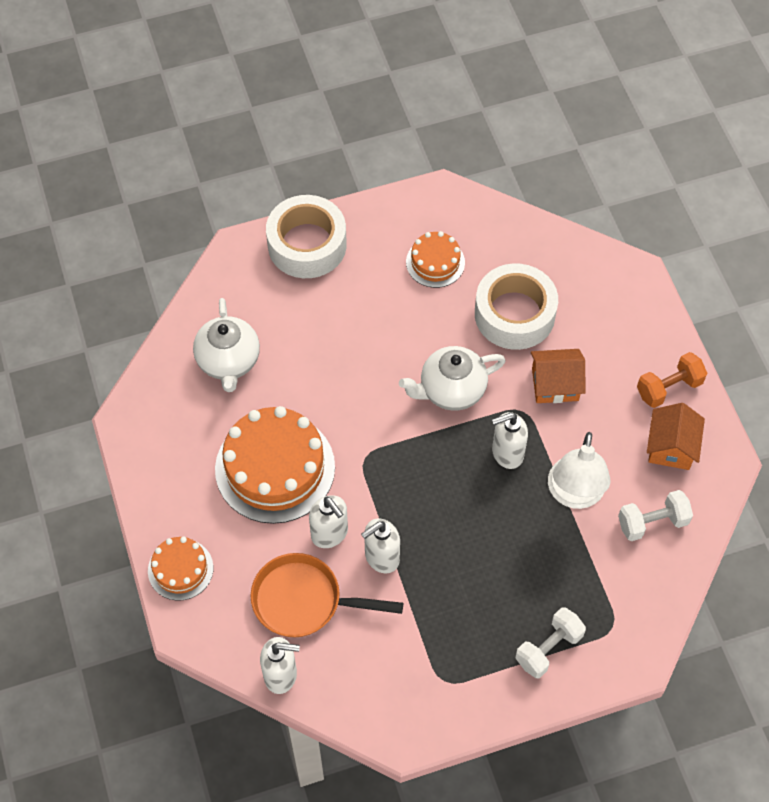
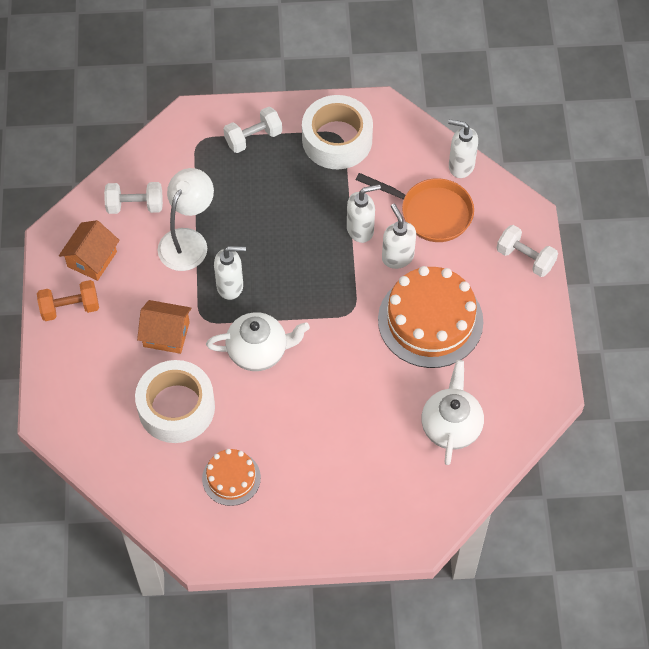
camera: 165 degrees left, 0 degrees up
(180, 569) = (525, 258): orange cake -> white dumbbell
(307, 245) = (349, 528): white tape -> white tape (337, 139)

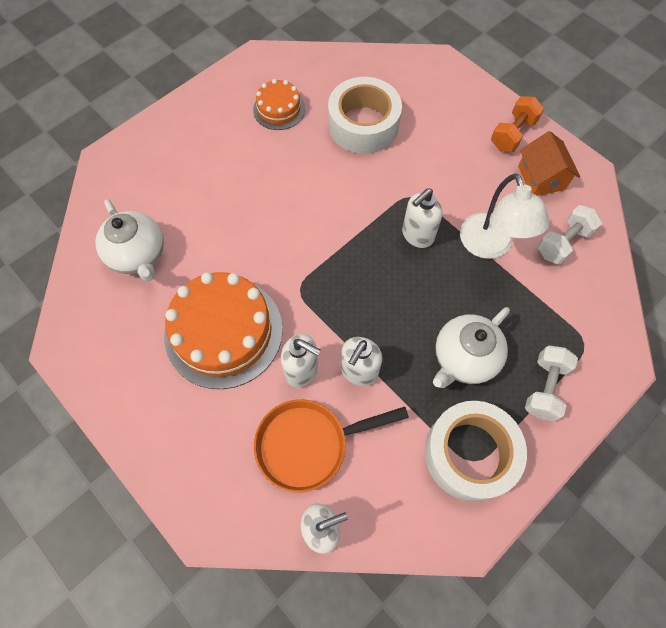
camera: 140 degrees right, 5 degrees up
(166, 334) = (425, 165): orange house -> none
(258, 351) = (344, 203): white teapot -> white teapot (464, 358)
(525, 258) = (176, 468): white dumbbell -> none

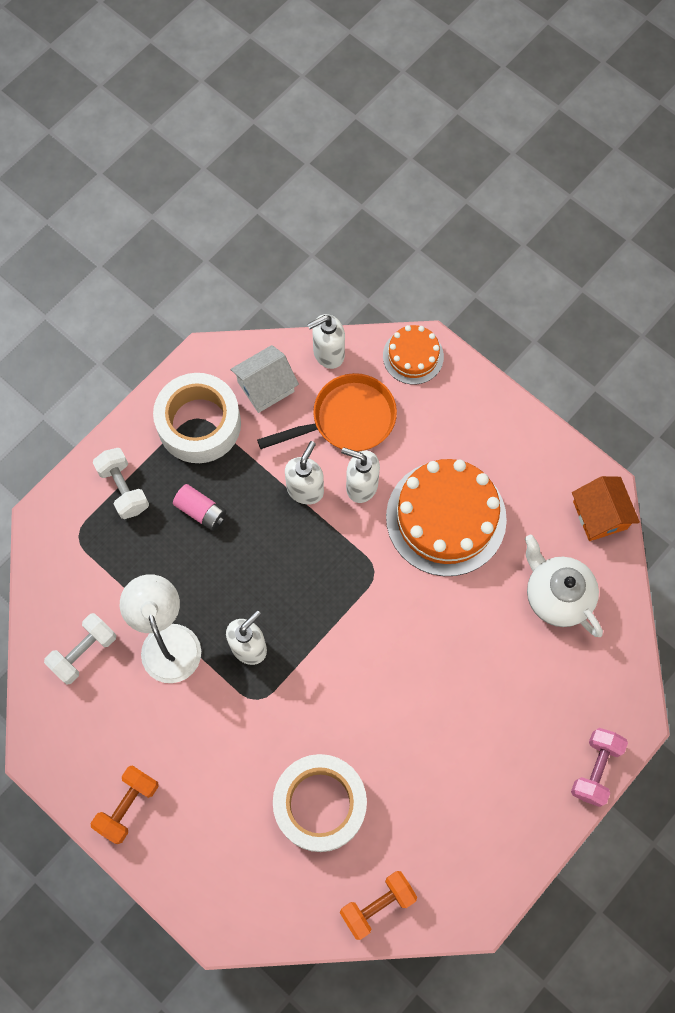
camera: 175 degrees right, 5 degrees up
(146, 131) = (595, 769): none -> pink dumbbell
(279, 109) = (432, 821): orange cake -> orange cake (413, 356)
(326, 66) = (377, 904): none -> orange dumbbell
(396, 492) = (265, 387): none -> white house
(464, 358) = (201, 511): white teapot -> pink battery
(541, 177) = (99, 740): orange house -> orange house (600, 515)
(544, 387) = (123, 489): white dumbbell -> white dumbbell turned 45 degrees counterclockwise

